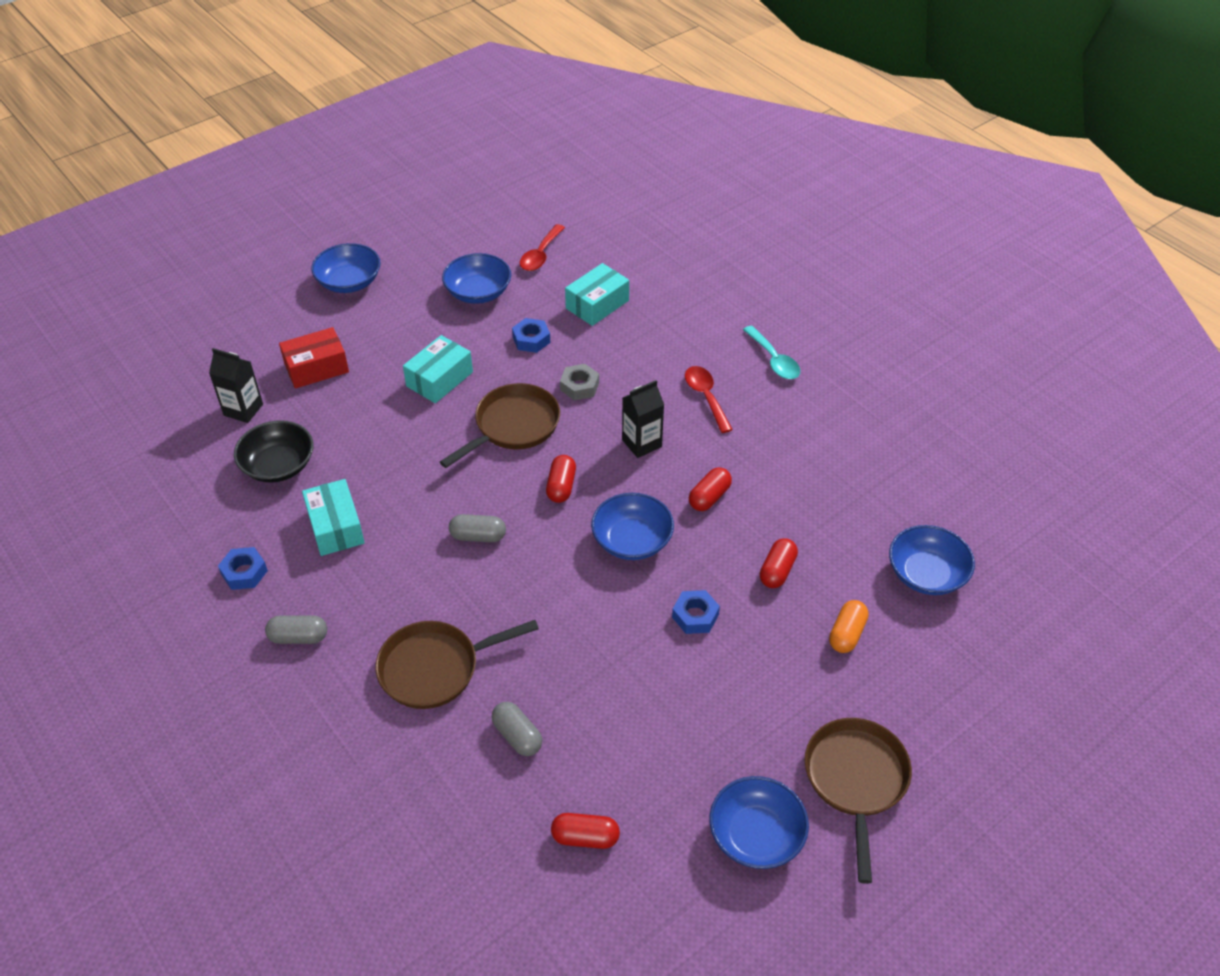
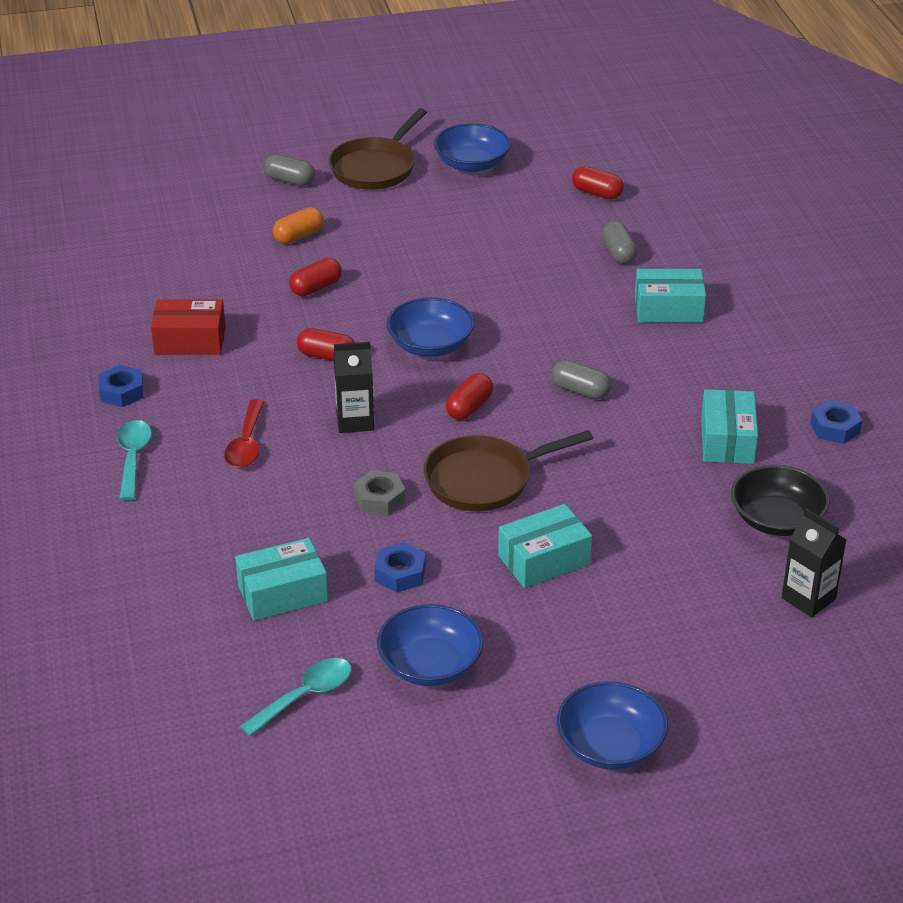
camera: 155 degrees left, 10 degrees down
(299, 637) = (789, 363): grey capsule -> grey capsule (289, 180)
(316, 368) = (698, 625): red box -> red box (190, 341)
(435, 668) = (668, 309): brown pan -> turquoise box
(540, 255) = (305, 696): red spoon -> turquoise spoon
(695, 616) = (416, 280): blue nut -> blue nut (121, 392)
(709, 497) = (326, 356): red capsule -> red capsule turned 45 degrees clockwise
(926, 574) = (189, 251): blue bowl -> none

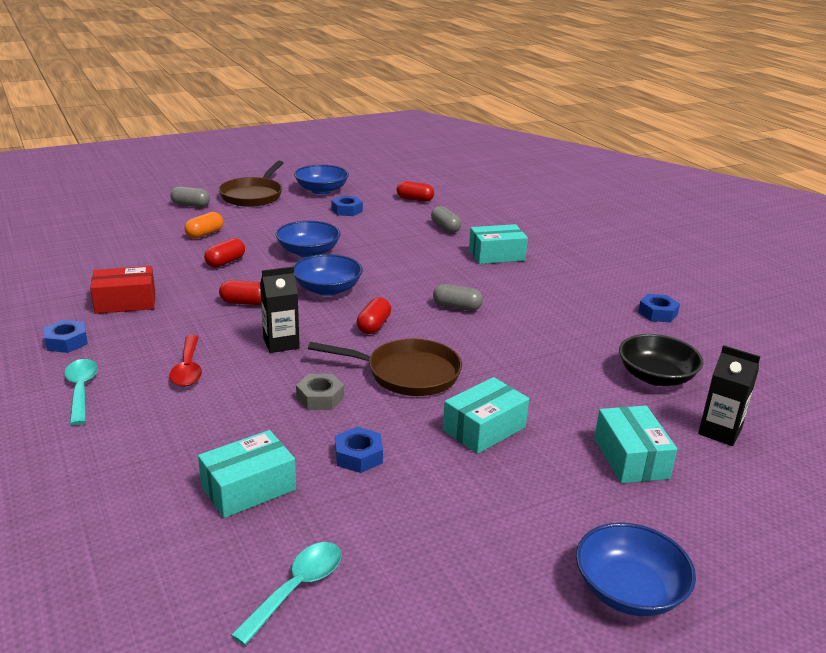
camera: 15 degrees left, 10 degrees down
(430, 665) = (417, 536): blue bowl -> blue bowl (308, 252)
(485, 479) = (407, 374): brown pan -> brown pan turned 135 degrees counterclockwise
(495, 207) = (347, 210): none -> blue nut
(727, 440) = (585, 328): turquoise box -> turquoise box (631, 458)

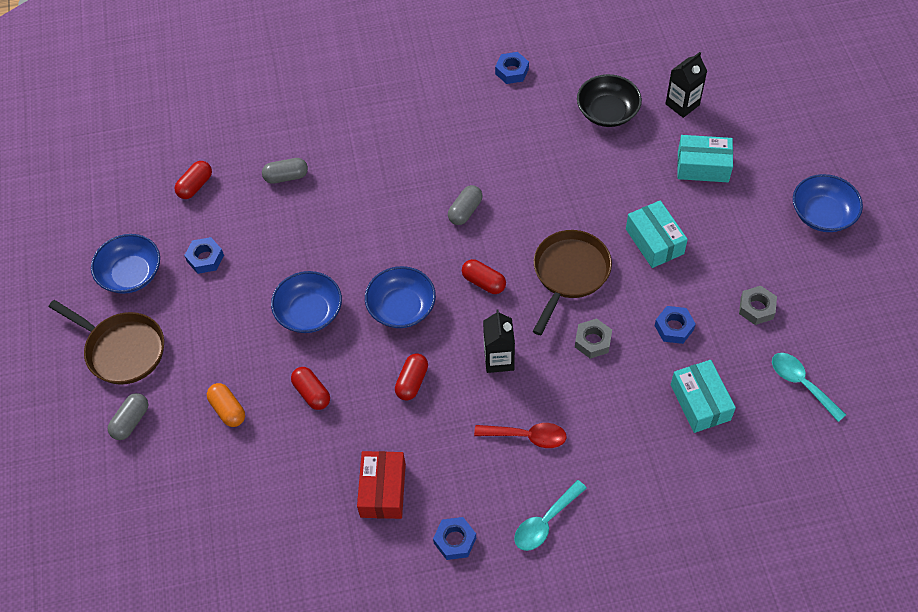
camera: 70 degrees left, 30 degrees up
(81, 390) = (545, 522): turquoise spoon -> turquoise spoon turned 45 degrees counterclockwise
(417, 529) = (756, 308): none -> grey nut
(496, 255) = (366, 151): turquoise box -> none

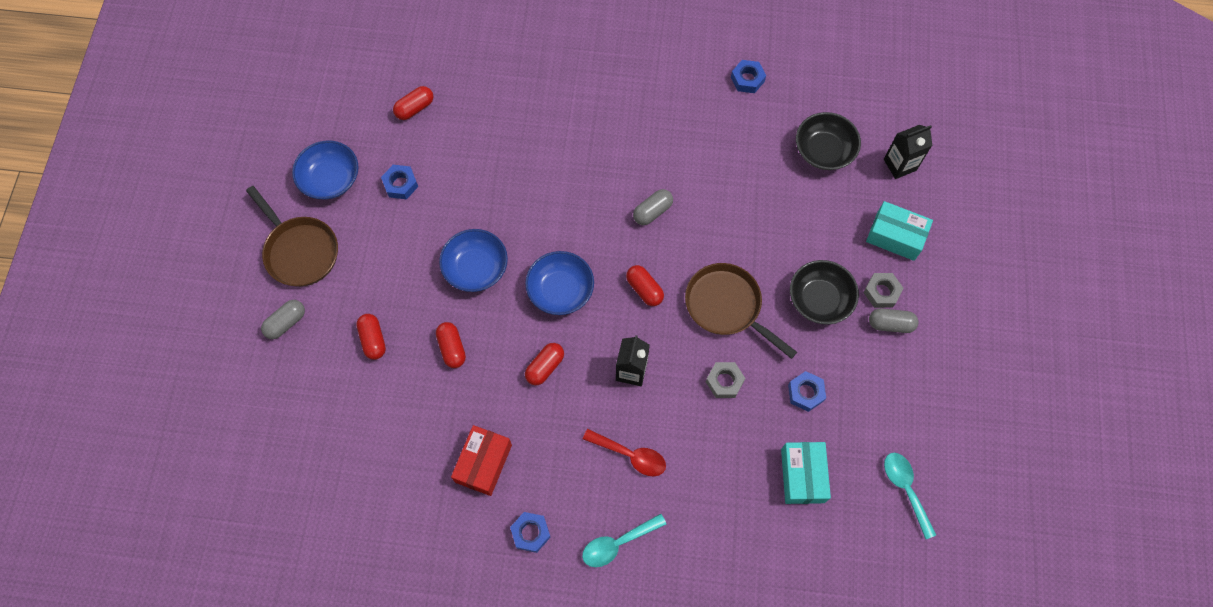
camera: 15 degrees right, 10 degrees up
(228, 410) = (373, 340): orange capsule -> red capsule
(286, 177) = (499, 124): grey capsule -> grey capsule (890, 324)
(569, 274) = (727, 306): brown pan -> brown pan turned 90 degrees counterclockwise
(654, 241) = (819, 299): turquoise box -> black bowl
(756, 308) = (892, 399): grey nut -> grey nut (881, 292)
(822, 214) = (993, 323): blue bowl -> none

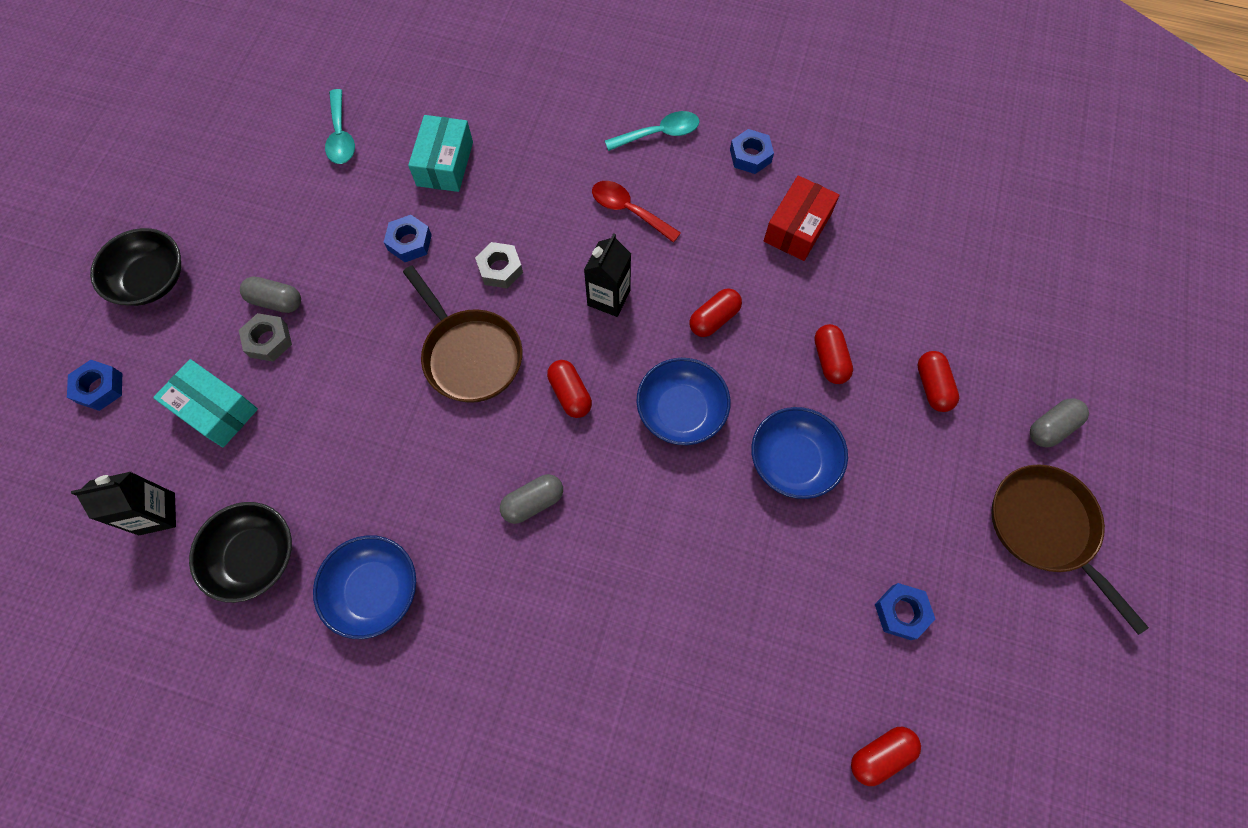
camera: 170 degrees left, 0 degrees up
(330, 179) = (1012, 641): blue bowl -> blue bowl (374, 590)
(747, 79) = (321, 710): blue nut -> blue nut (100, 388)
(819, 299) = (350, 344): black bowl -> black bowl (151, 280)

